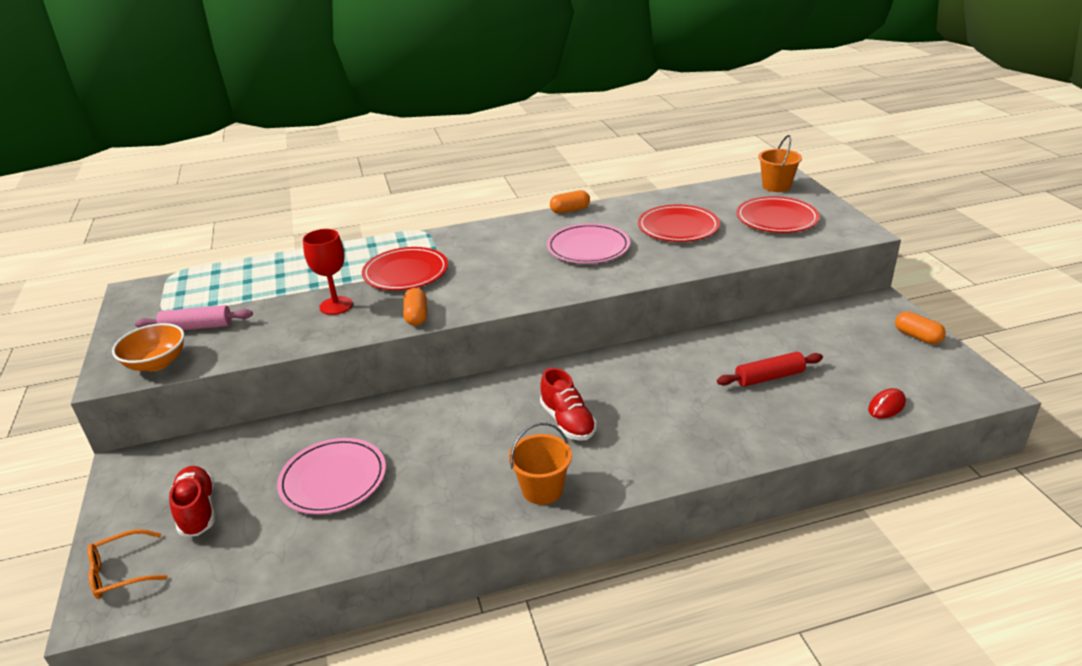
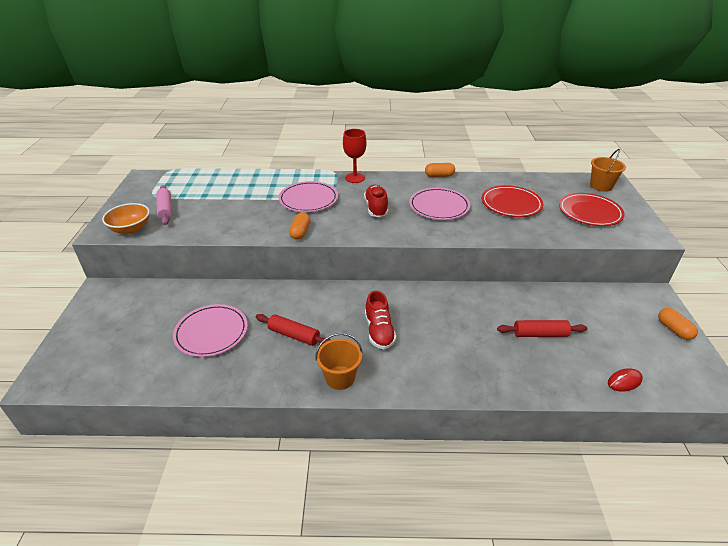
camera: 15 degrees right, 5 degrees up
(121, 572) = (64, 361): orange glasses -> none
(197, 327) = (165, 210): pink rolling pin -> pink rolling pin turned 60 degrees clockwise
(197, 511) = (124, 332): red shoe -> red shoe (376, 208)
(336, 305) = (254, 213): red goblet -> red goblet (355, 178)
(405, 273) = (308, 199): red plate -> pink plate
(454, 454) = (294, 335): none -> red rolling pin

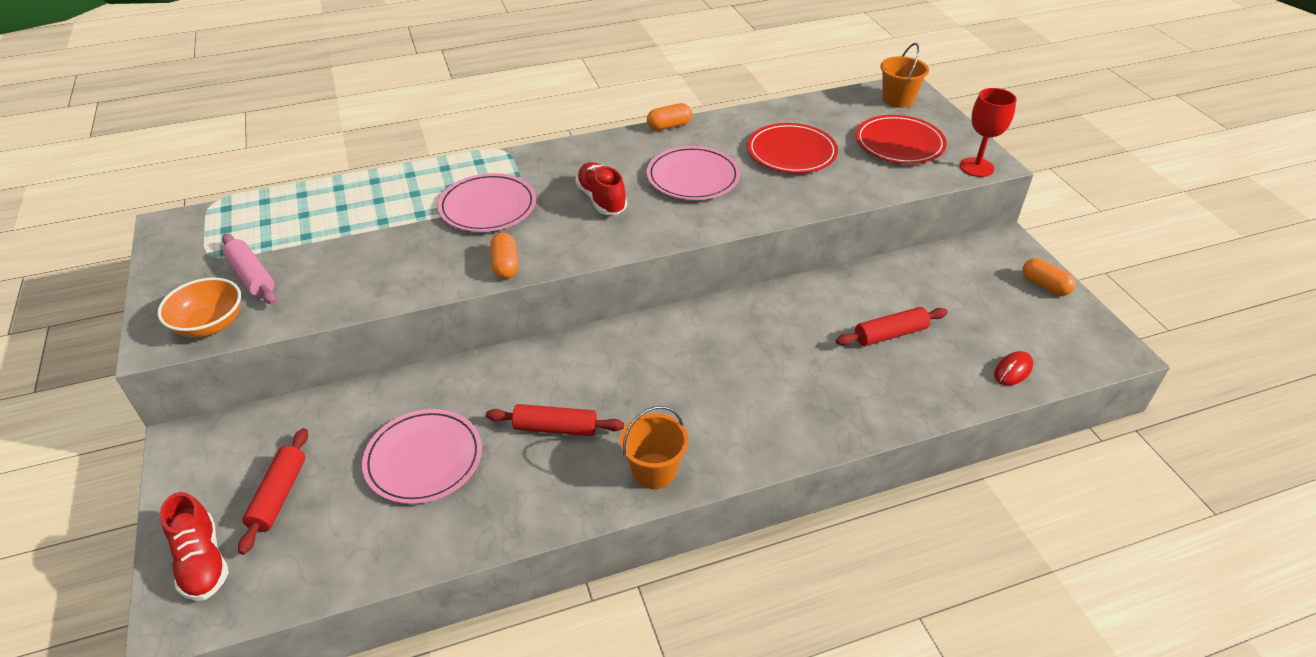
camera: 20 degrees left, 5 degrees up
(126, 331) = (278, 495): none -> red rolling pin
(355, 178) = (542, 154): red goblet -> red goblet (976, 167)
(379, 331) = (676, 388): red shoe -> red shoe (202, 561)

